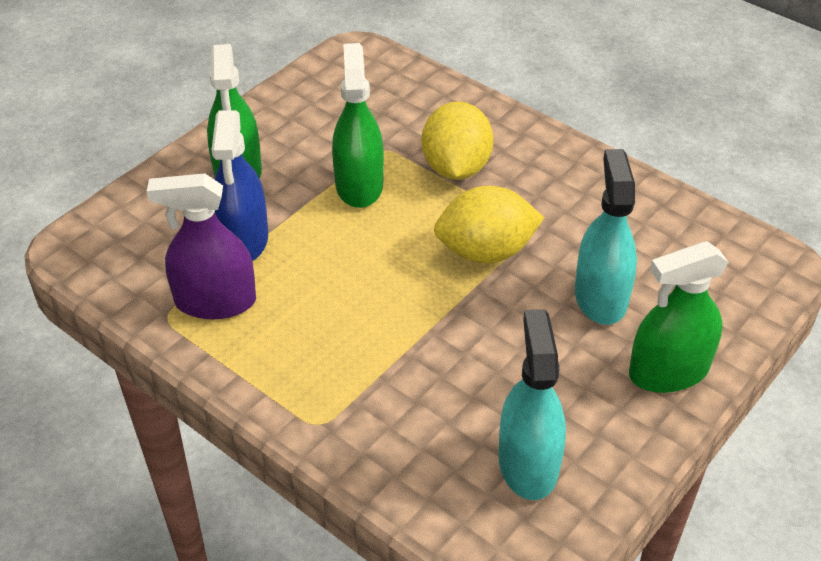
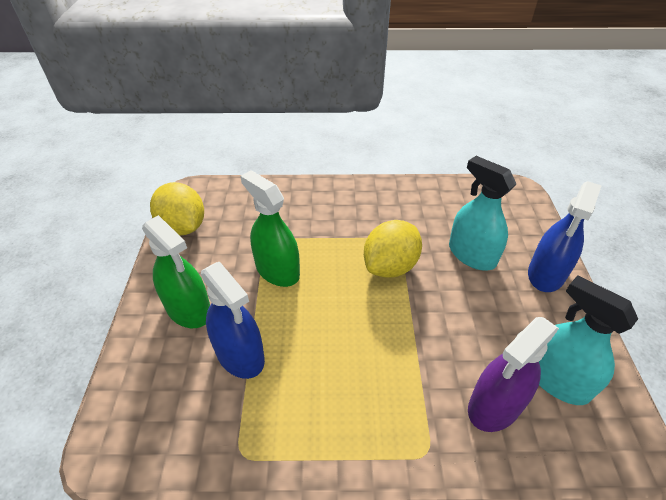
camera: 40 degrees left, 0 degrees up
(215, 301) = (266, 415): purple spray bottle -> purple spray bottle (495, 405)
(456, 168) = (321, 227): yellow lemon -> yellow lemon (183, 227)
(668, 371) = (546, 274): green spray bottle -> blue spray bottle

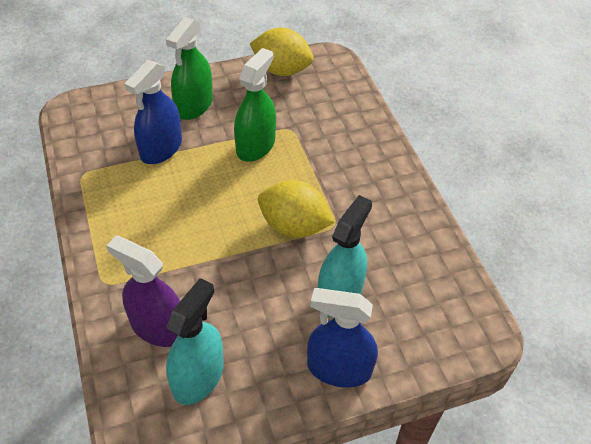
camera: 70 degrees right, 5 degrees up
(183, 227) = (281, 70): yellow lemon -> yellow lemon turned 75 degrees clockwise

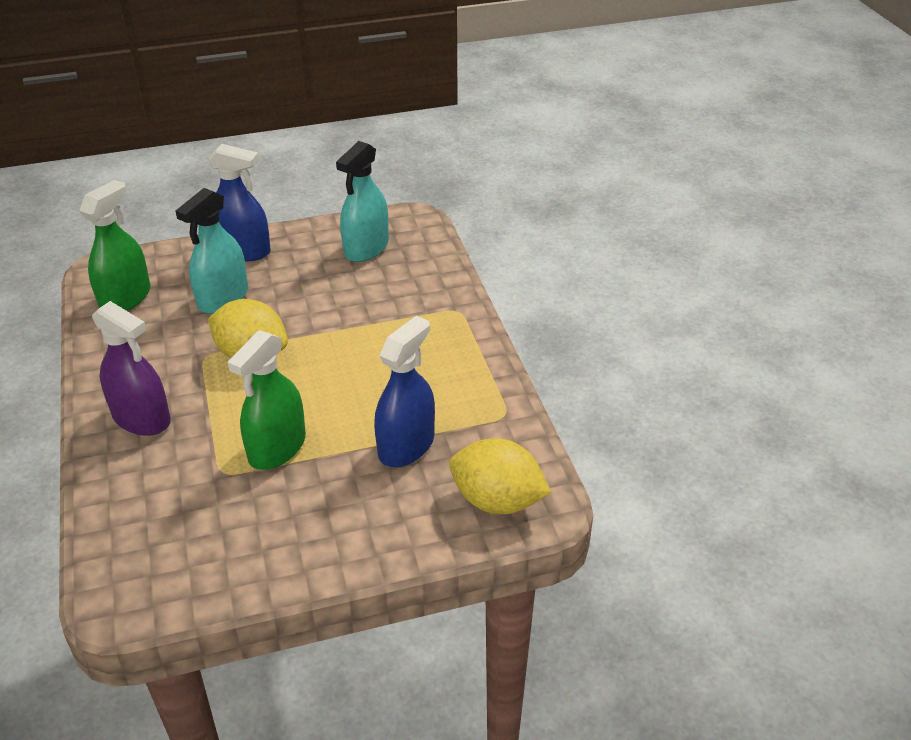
camera: 175 degrees left, 10 degrees down
(158, 327) = (402, 278): purple spray bottle -> purple spray bottle (141, 418)
(194, 105) = (359, 511): green spray bottle -> green spray bottle (125, 298)
(281, 70) = (207, 577): yellow lemon -> yellow lemon (497, 501)

